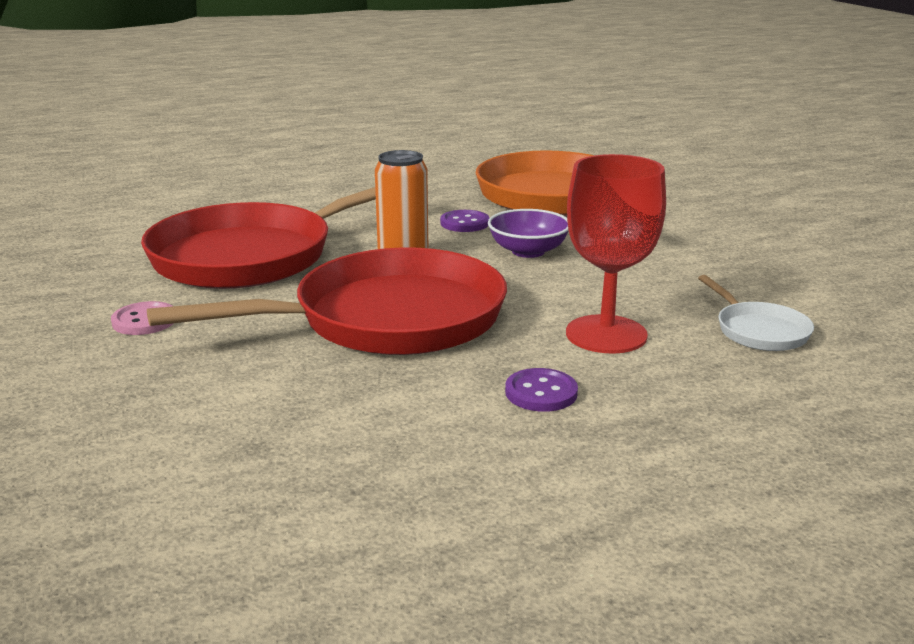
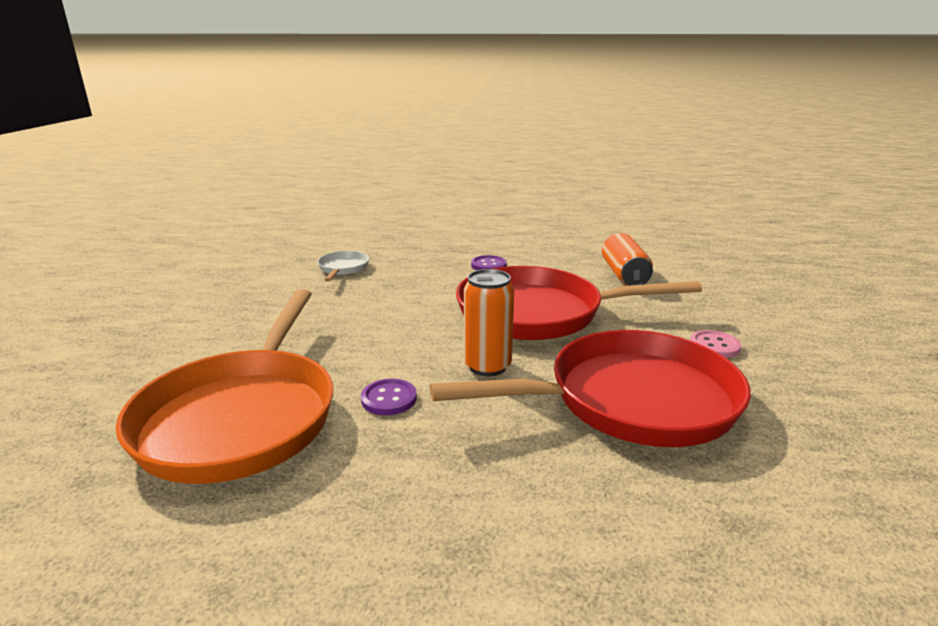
camera: 155 degrees left, 0 degrees up
(269, 427) = (624, 275): none -> orange can
(528, 251) = (380, 347): purple bowl -> none
(606, 334) = (421, 281): red goblet -> none

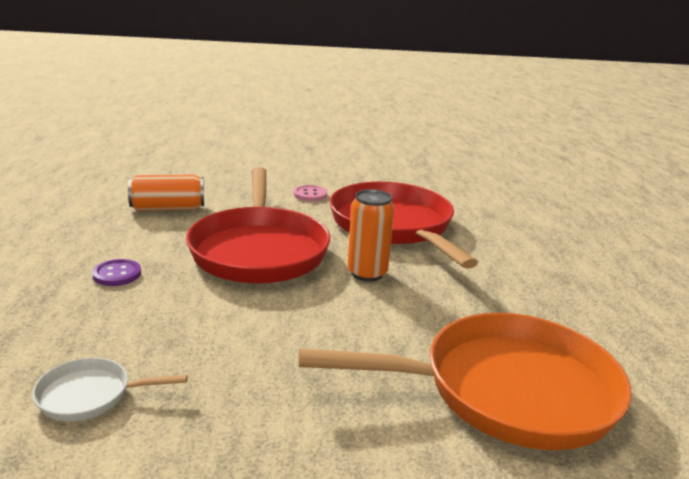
camera: 100 degrees left, 0 degrees up
(389, 399) = (437, 314): purple button -> none

